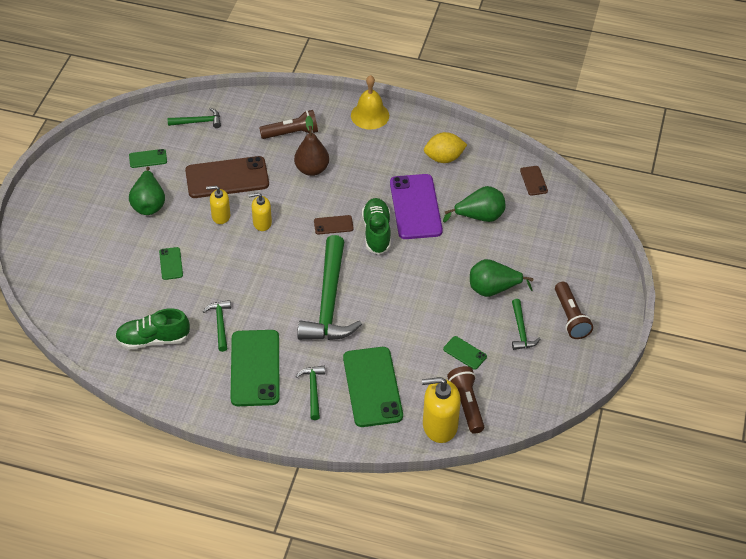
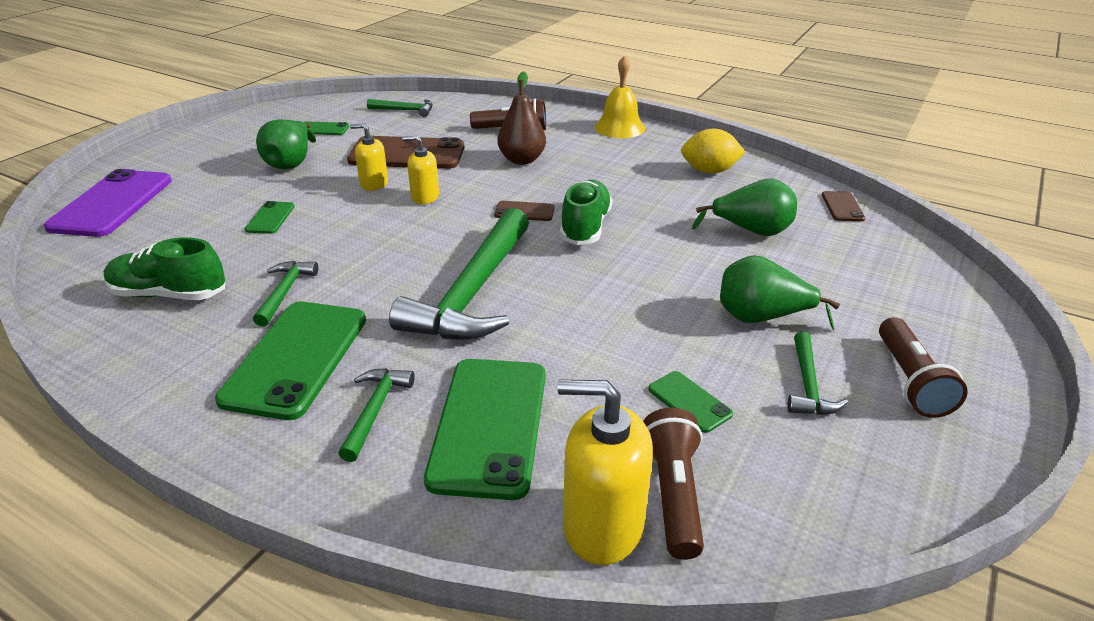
camera: 15 degrees right, 15 degrees down
(415, 207) = (654, 210): purple phone -> purple phone (112, 203)

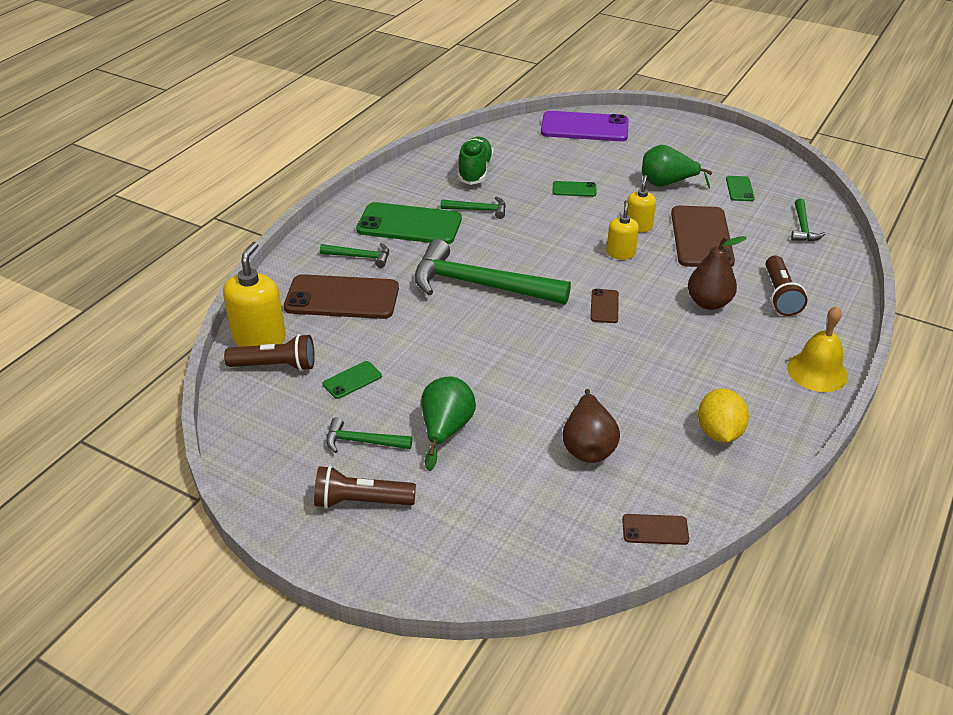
camera: 90 degrees right, 5 degrees up
(489, 425) = (342, 298): green phone -> brown phone
(585, 227) = (582, 340): green shoe -> none
(751, 232) = (588, 446): green pear -> brown pear

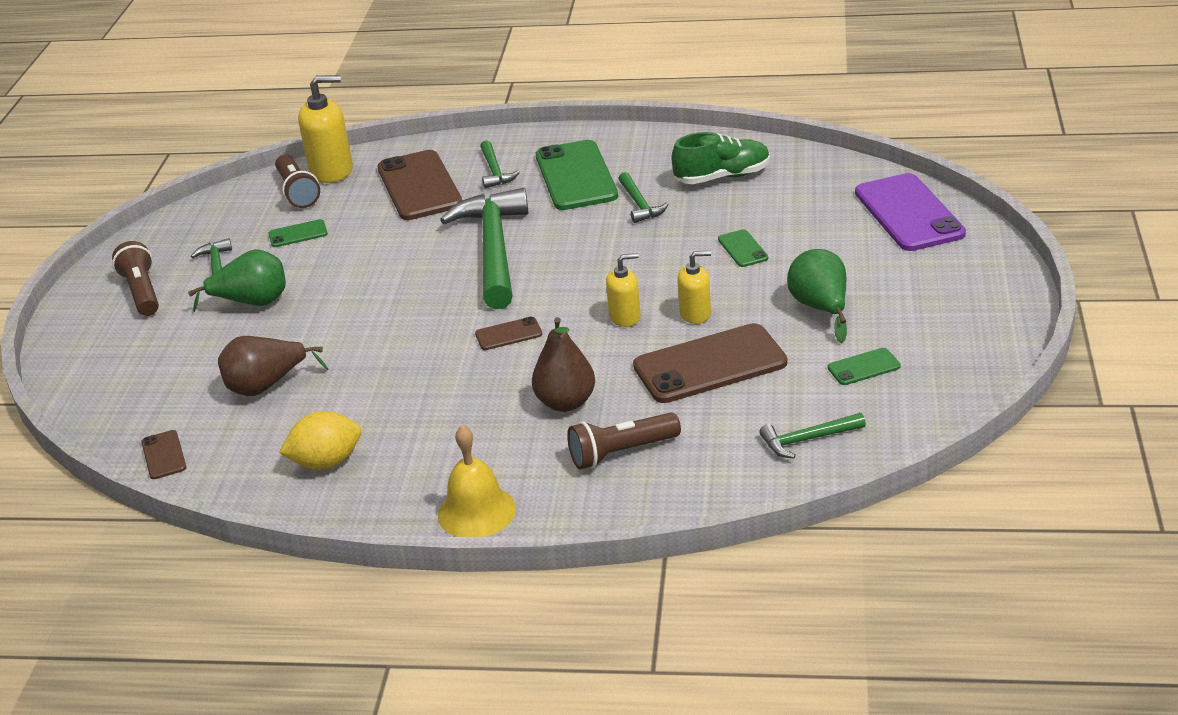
camera: 70 degrees right, 5 degrees down
(352, 380) = (298, 234): green phone -> green phone turned 45 degrees counterclockwise

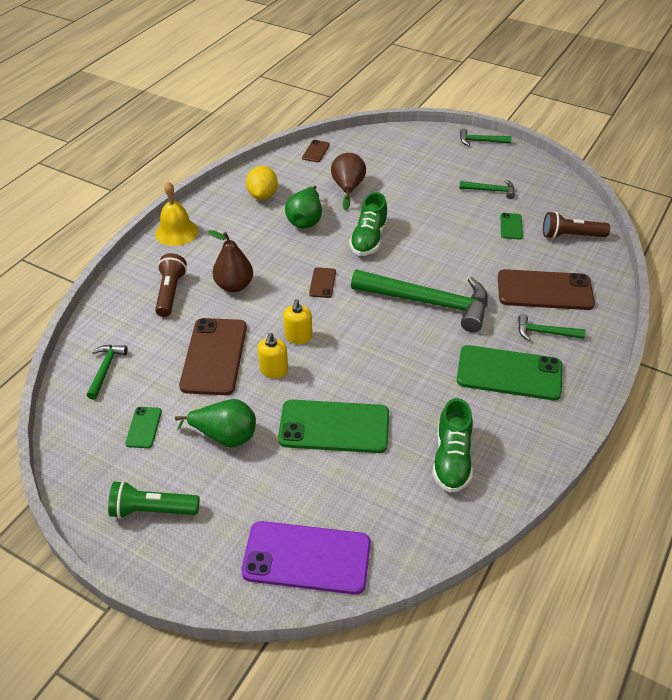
camera: 110 degrees right, 10 degrees up
(142, 292) = (481, 163): brown flashlight -> none
(164, 455) = (316, 151): brown phone -> brown phone turned 75 degrees counterclockwise
(252, 303) = (439, 197): green pear -> green pear (305, 220)
(332, 171) = (594, 256): yellow soap dispenser -> none
(388, 328) = (369, 239): none -> green shoe
(639, 204) = (441, 394): green hammer -> green hammer (481, 141)
(742, 249) = (334, 427): green phone -> green phone, size x2.16
(956, 314) = (152, 510): none -> green flashlight

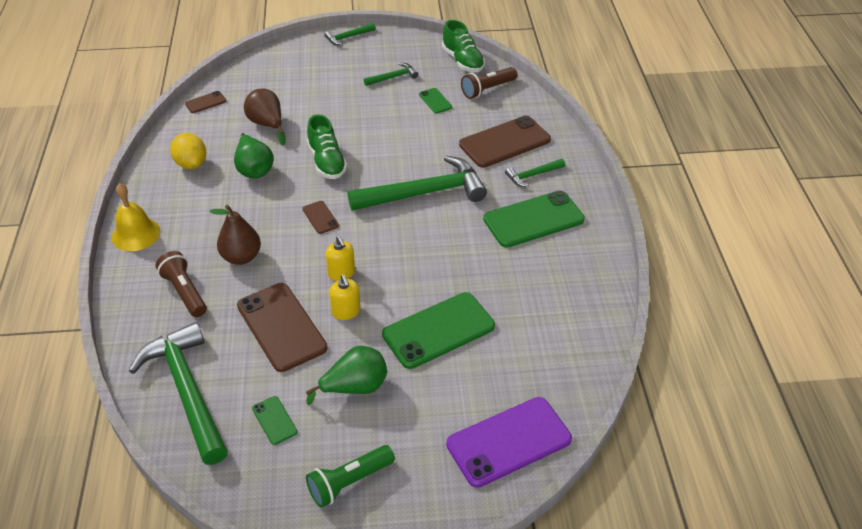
camera: 35 degrees left, 0 degrees up
(105, 370) = (187, 391): green hammer -> green hammer, size x2.17
(316, 151) = (205, 102): brown phone -> brown phone turned 75 degrees clockwise
(452, 459) = (549, 306): green shoe -> green shoe (463, 61)

